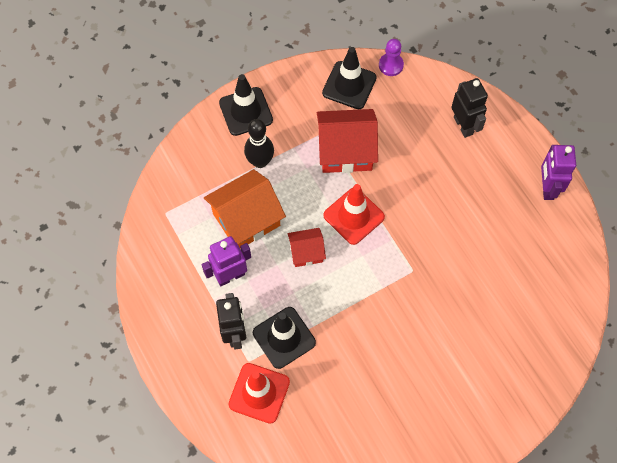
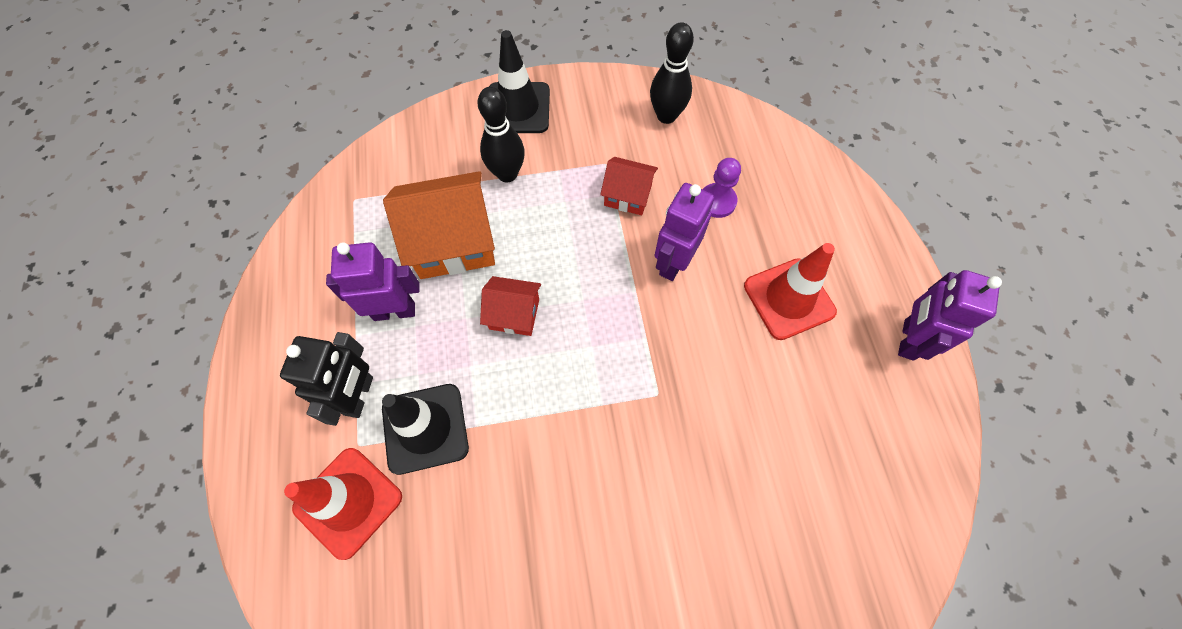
camera: 20 degrees right, 0 degrees up
(346, 151) = (628, 195): red house -> red house, size x0.55
(349, 85) = (666, 116): black traffic cone -> black bowling pin
(353, 216) = (602, 286): red traffic cone -> red traffic cone (789, 299)
(391, 65) = (732, 107): purple pawn -> purple pawn (717, 201)
(392, 186) = (673, 262): none -> purple robot
(463, 125) = (807, 213): black robot -> none

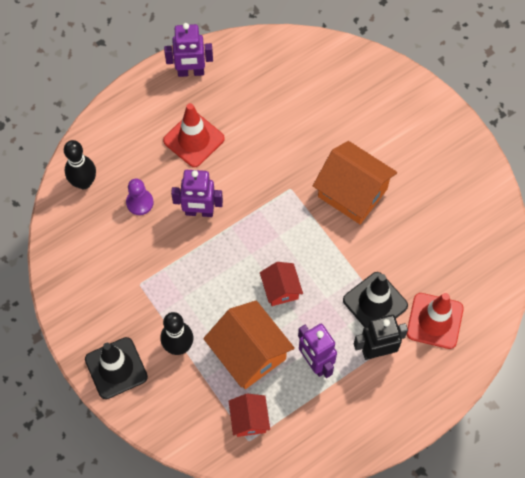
camera: 115 degrees left, 0 degrees up
(610, 483) = (352, 192): none -> orange house
(628, 195) = (160, 259): red house -> red house (249, 419)
(666, 116) = (78, 261): black bowling pin -> black bowling pin (84, 182)

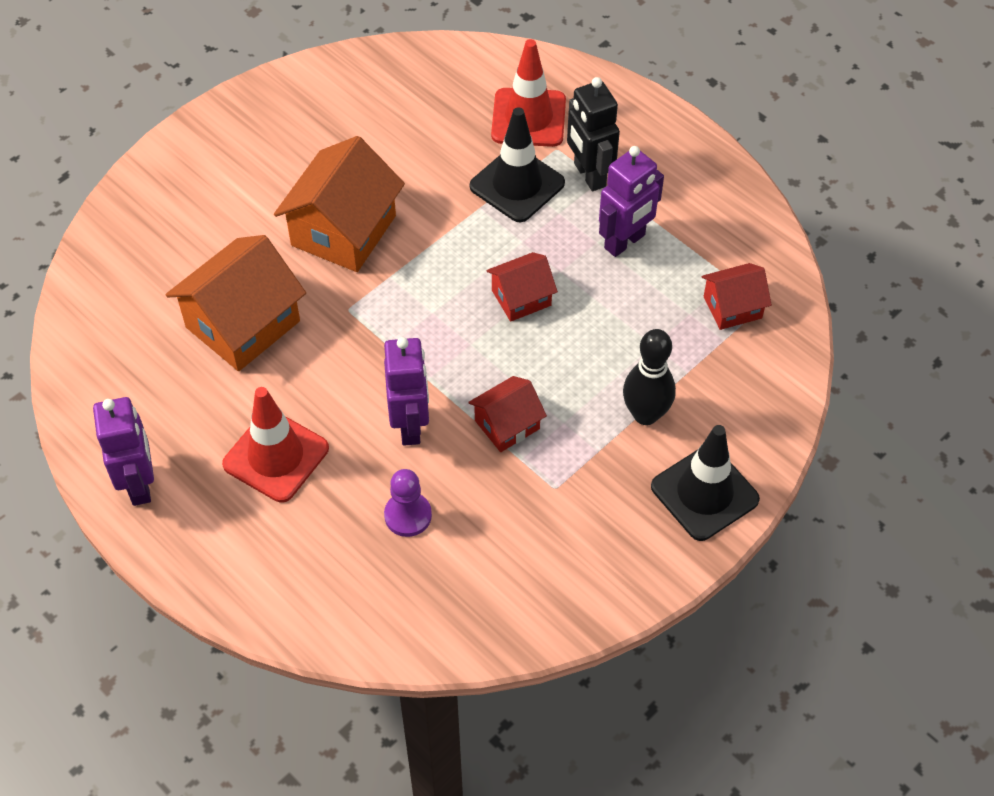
camera: 100 degrees left, 10 degrees down
(84, 182) = (383, 611): black bowling pin -> none
(188, 265) = (507, 424): none -> red house
(249, 353) = (632, 322): orange house -> orange house (243, 324)

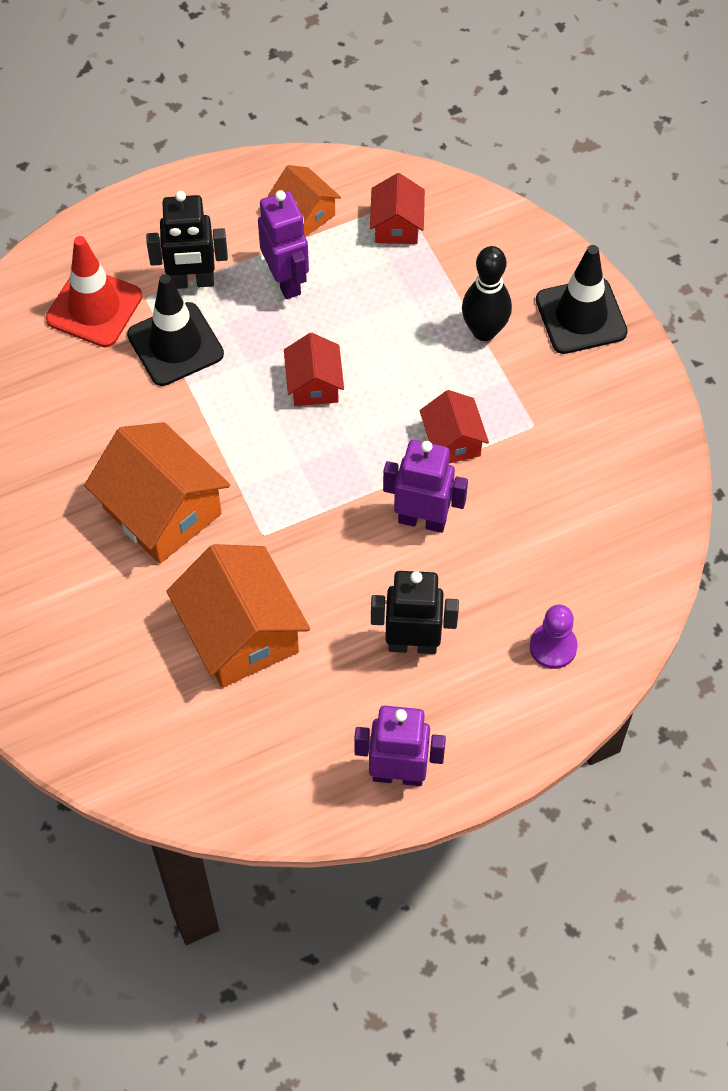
camera: 70 degrees left, 5 degrees up
(276, 456) = (412, 644): red traffic cone -> black robot
(408, 515) = (520, 550): purple pawn -> purple pawn (553, 647)
(708, 232) = (305, 213): none -> orange house

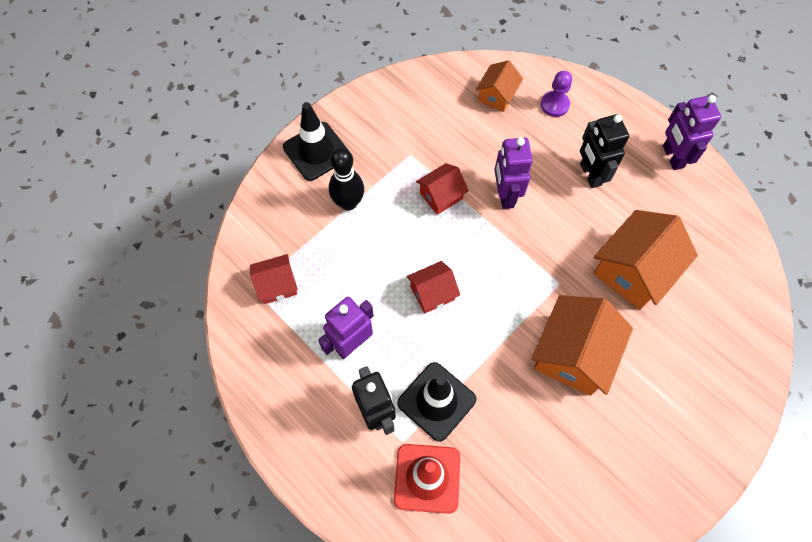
camera: 110 degrees left, 5 degrees up
(305, 213) = (285, 352): orange house -> orange house (497, 95)

